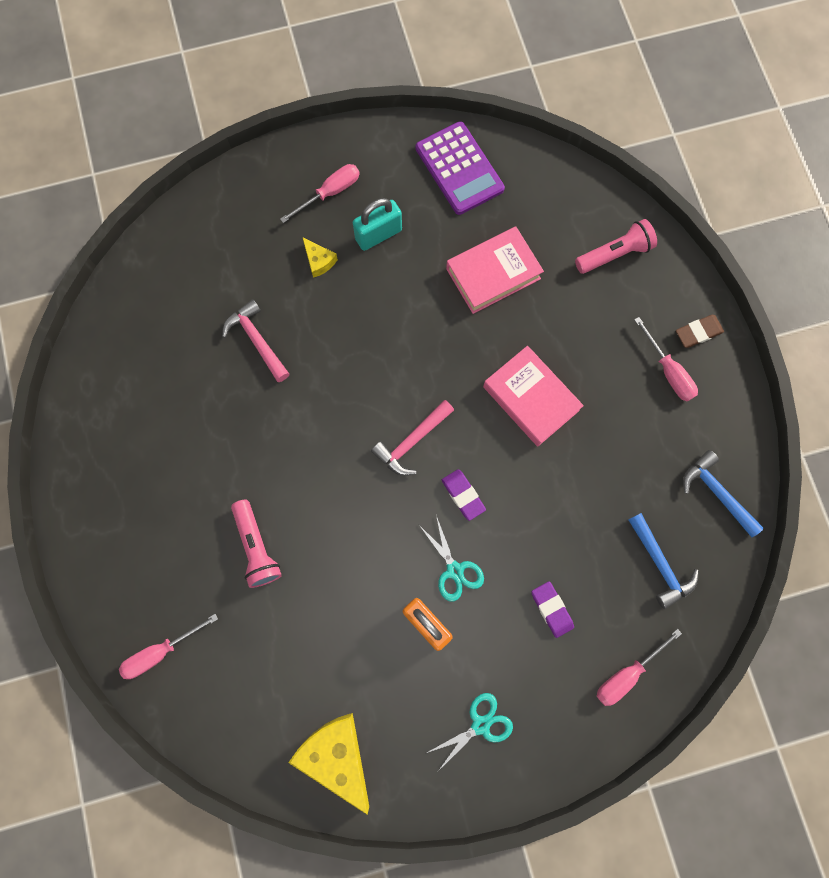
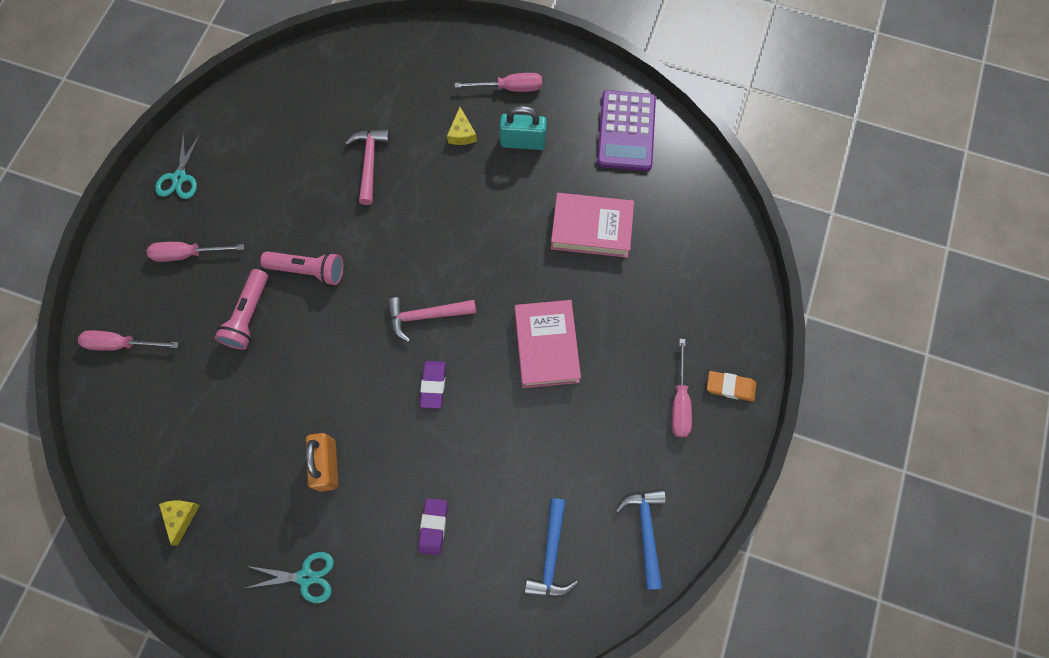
camera: 35 degrees right, 5 degrees down
(336, 755) = (181, 517): yellow cheese -> yellow cheese, size x0.49
(454, 570) = (381, 439): turquoise scissors -> turquoise scissors (179, 178)
(614, 254) = (705, 277): pink flashlight -> pink flashlight (308, 270)
(627, 674) = (454, 625): pink screwdriver -> pink screwdriver (188, 254)
(698, 332) = (730, 387): brown eraser -> orange eraser

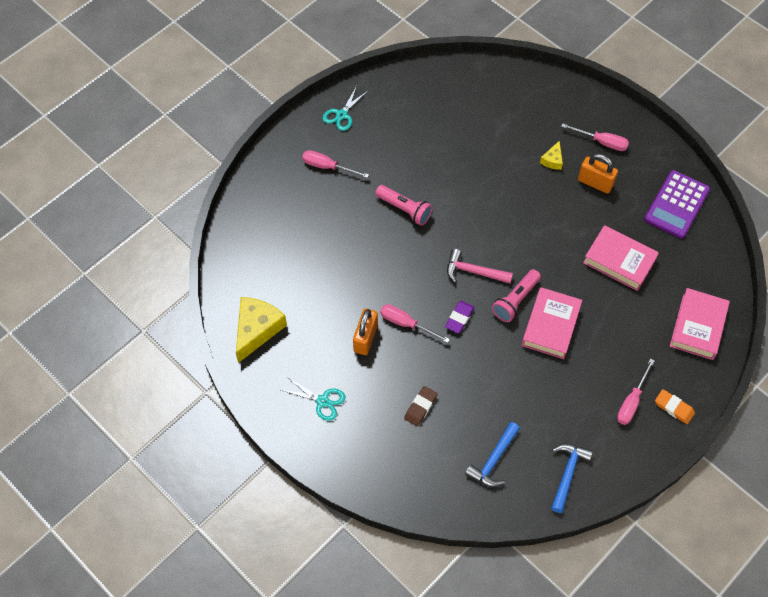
camera: 25 degrees right, 10 degrees down
(121, 344) = (261, 207): pink screwdriver -> pink screwdriver (406, 324)
(181, 517) = (257, 329): yellow cheese -> yellow cheese, size x2.03
(248, 315) = (352, 222): pink flashlight -> pink flashlight (515, 300)
(370, 162) = (477, 155): pink hammer -> none
(433, 526) = (420, 407): purple eraser -> brown eraser
(523, 142) = (595, 183): turquoise padlock -> orange padlock
(713, 272) = (698, 327): none -> pink book

